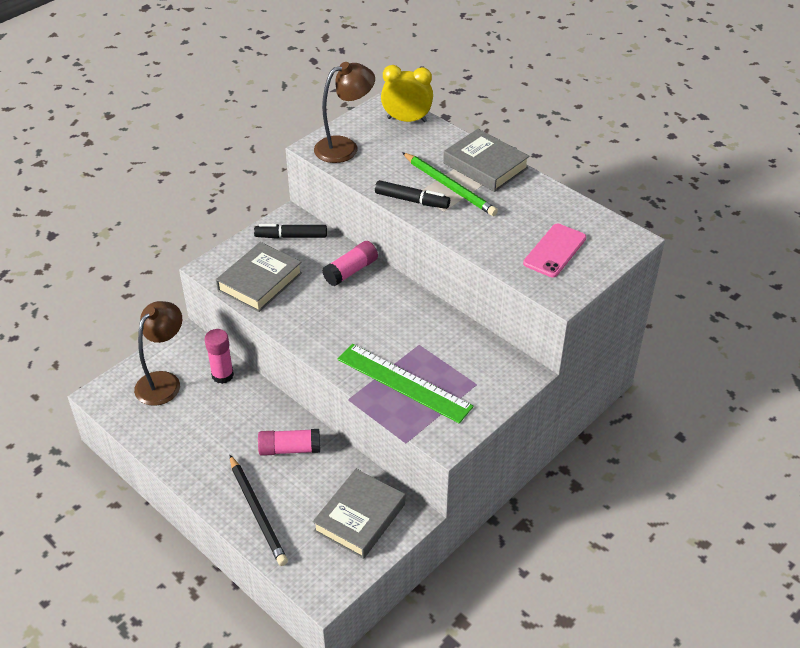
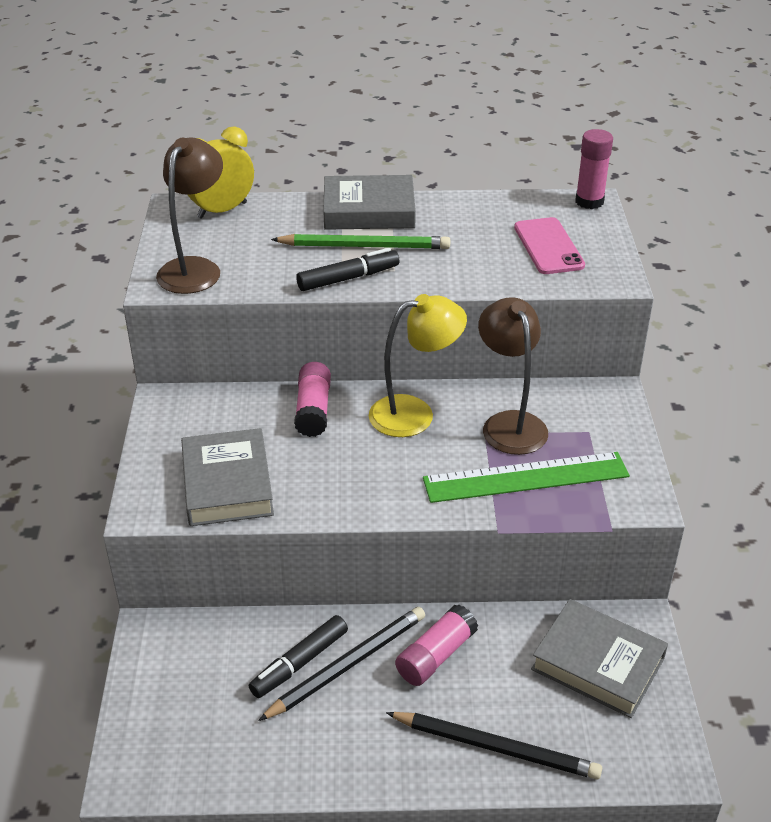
camera: 45 degrees left, 5 degrees down
(164, 381) = (189, 699): brown lamp -> brown lamp (510, 423)
(222, 375) = (252, 638): pink glue stick -> pink glue stick (589, 201)
(245, 420) = (347, 665): none -> black pencil
(291, 236) = (195, 417): black marker -> black marker (299, 663)
(360, 517) = (598, 664): grey book -> grey book turned 45 degrees counterclockwise
(398, 308) = (414, 413): none -> yellow lamp

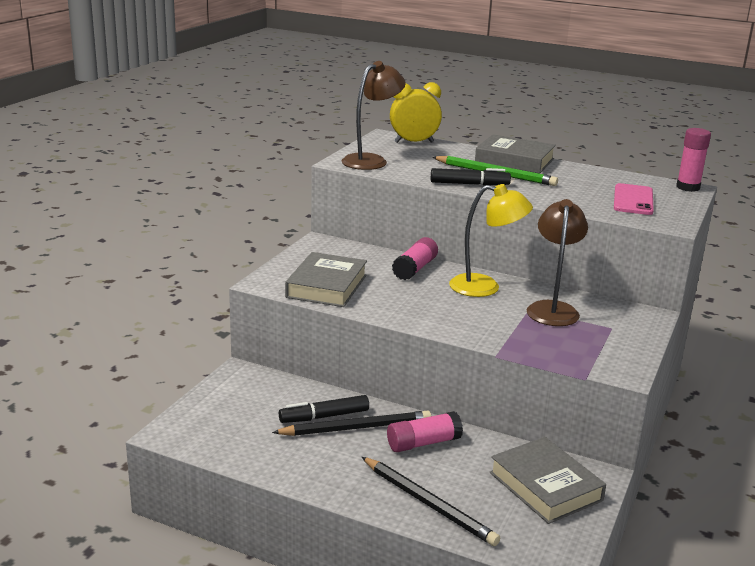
camera: 25 degrees right, 15 degrees down
(526, 477) = (541, 336): green ruler -> none

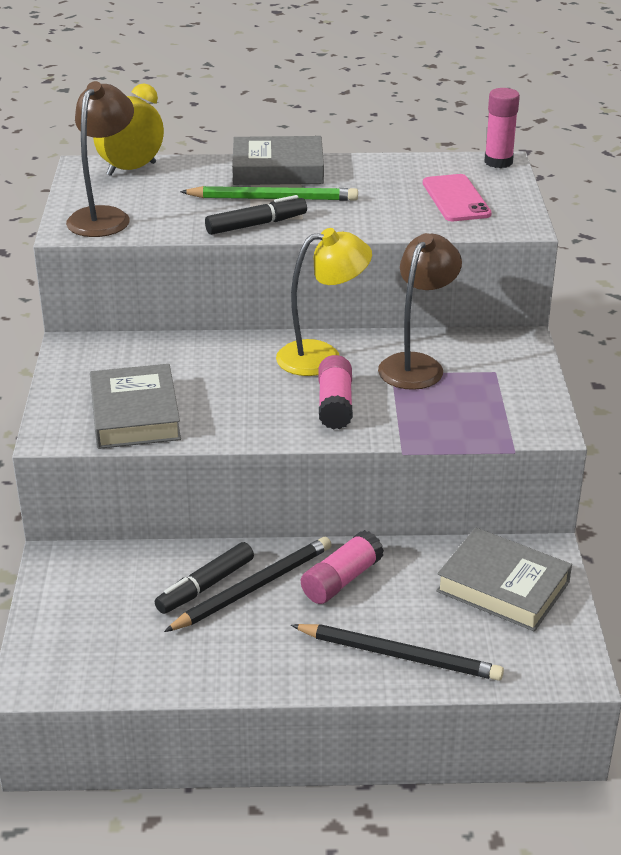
camera: 25 degrees left, 10 degrees up
(415, 269) = (221, 354): pink glue stick -> pink glue stick (335, 405)
(552, 309) = (417, 365): brown lamp -> brown lamp turned 45 degrees clockwise

